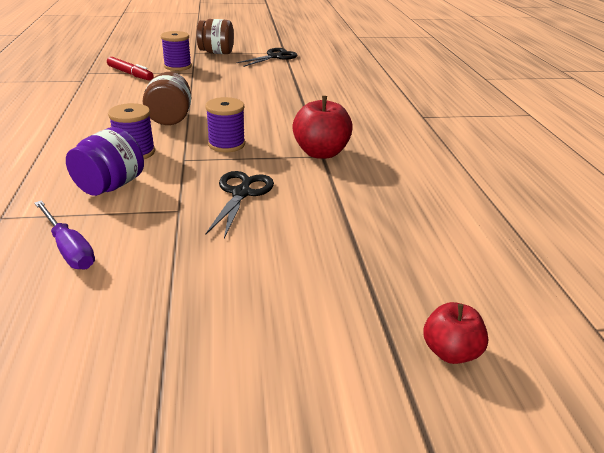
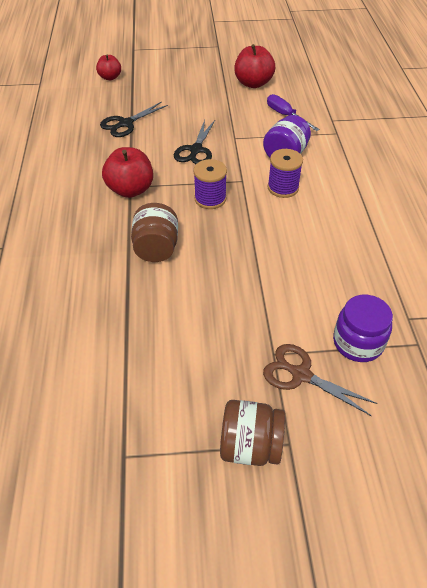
camera: 175 degrees left, 15 degrees up
(95, 335) = (253, 83): none -> red apple
(130, 74) = (358, 343): red marker -> purple jar
(170, 118) = (269, 236): brown jar -> brown jar (156, 248)
(177, 66) = (300, 374): purple spool -> brown scissors
(275, 57) = (144, 431): black scissors -> black scissors (125, 124)

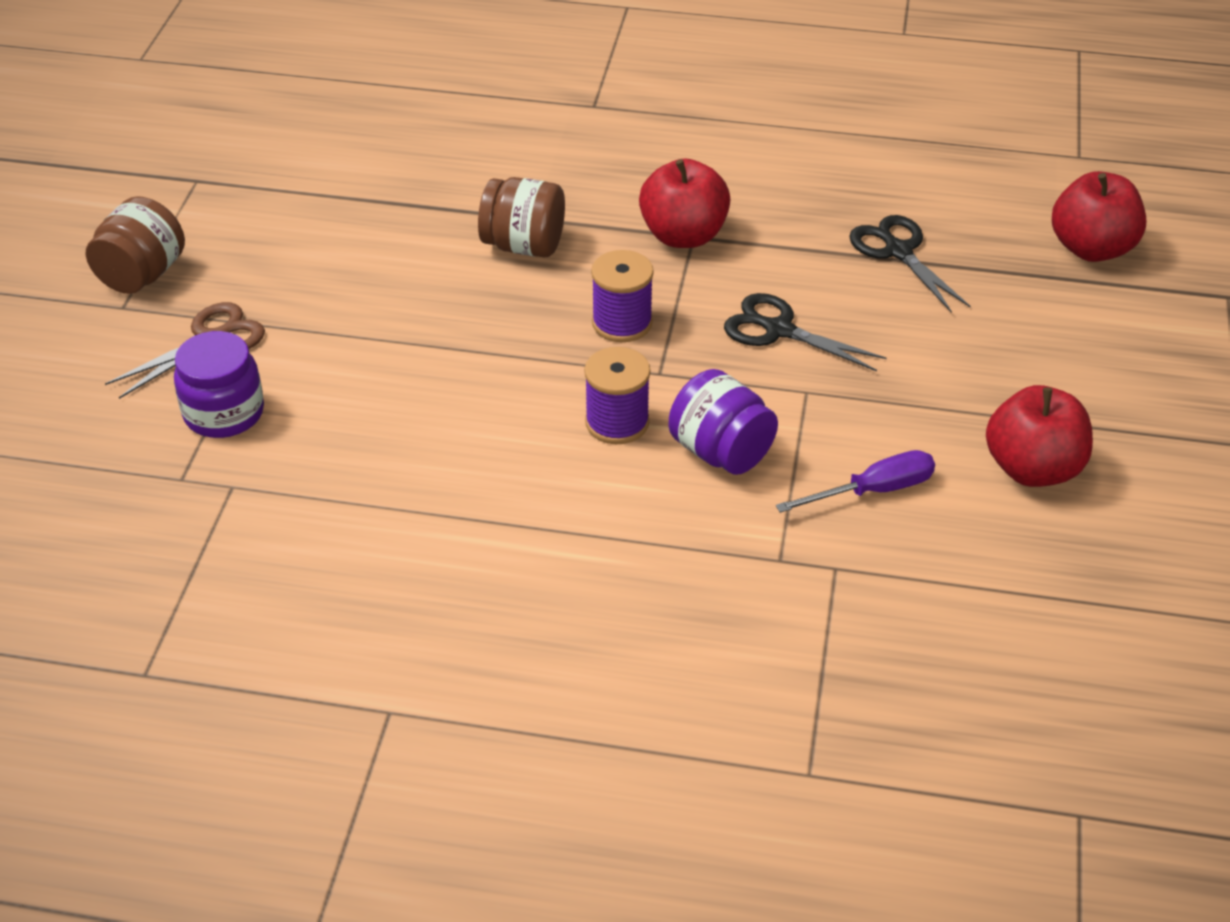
camera: 105 degrees right, 5 degrees down
(110, 77) = (1091, 248): red apple -> red apple, size x1.62

